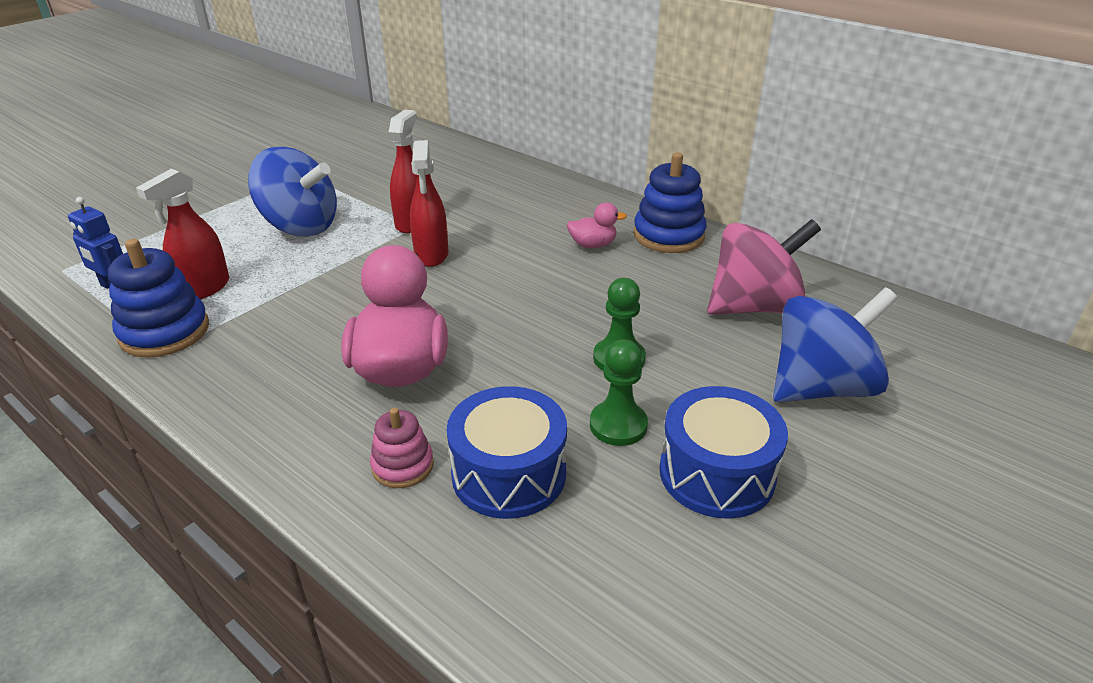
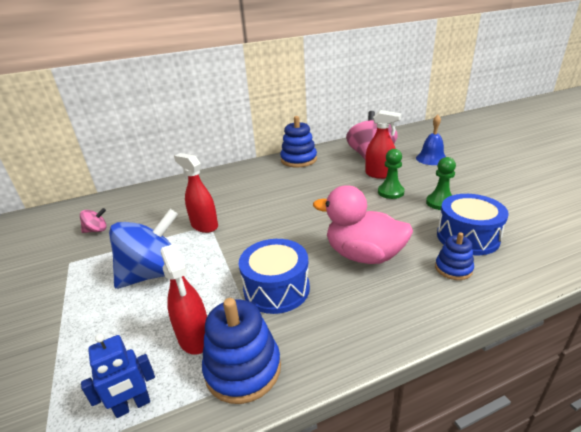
camera: 60 degrees left, 5 degrees down
(367, 162) = (97, 230): none -> pink spinning top
(402, 466) = (453, 268): pink stacking toy -> blue stacking toy
(431, 255) = (250, 225): red spray bottle -> red spray bottle (379, 174)
(593, 245) = (289, 178): pink duck -> none
(716, 473) = (478, 189): blue drum -> blue drum (276, 289)
(821, 387) = (431, 158): blue spinning top -> blue bell

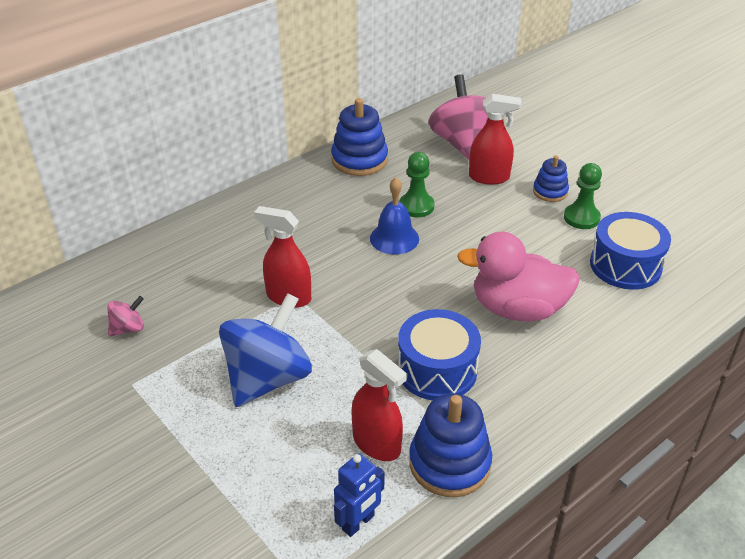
camera: 20 degrees left, 10 degrees up
(390, 192) = (515, 207): green pawn -> green pawn (416, 206)
(431, 158) = (548, 140): blue bell -> blue bell (394, 238)
(453, 268) = (620, 310): blue stacking toy -> blue stacking toy (550, 191)

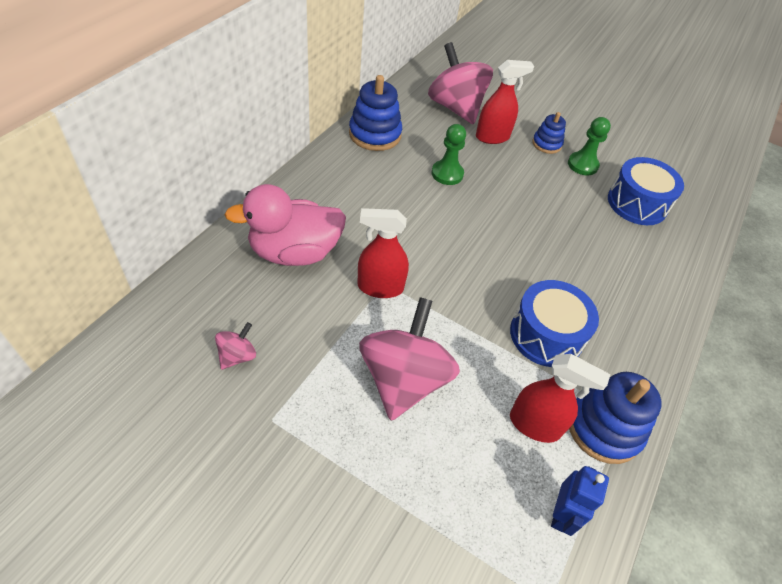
camera: 25 degrees left, 10 degrees up
(268, 378) = (404, 379): blue spinning top -> pink spinning top
(394, 238) = (444, 209): blue bell -> none
(517, 309) = (579, 260): pink duck -> pink duck (294, 252)

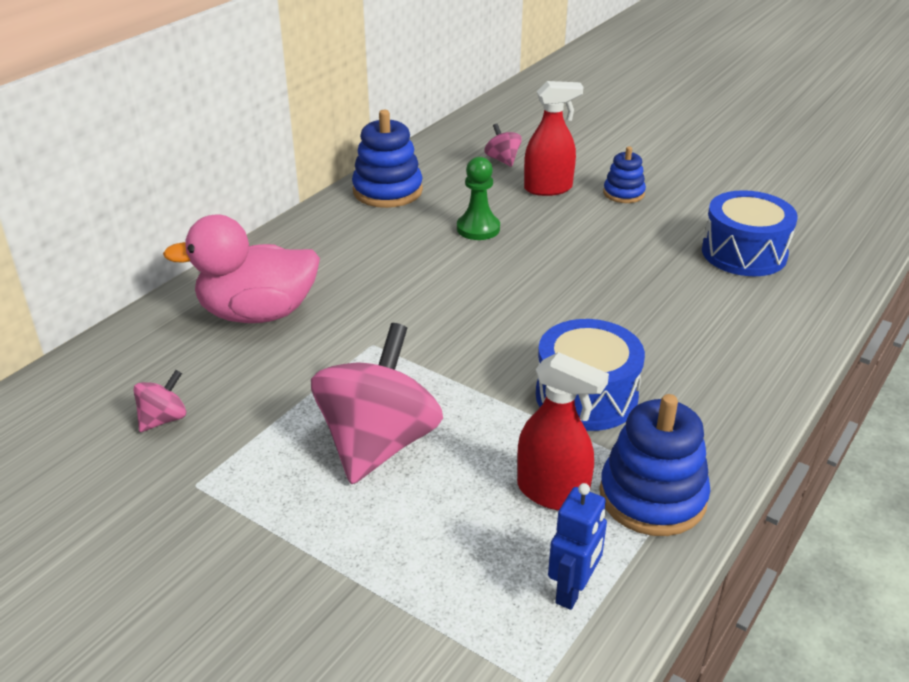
camera: 10 degrees right, 15 degrees down
(380, 287) = (364, 348): red spray bottle -> none
(455, 108) = (502, 160): pink spinning top -> pink spinning top, size x0.45
(582, 165) = (671, 214): green pawn -> none

